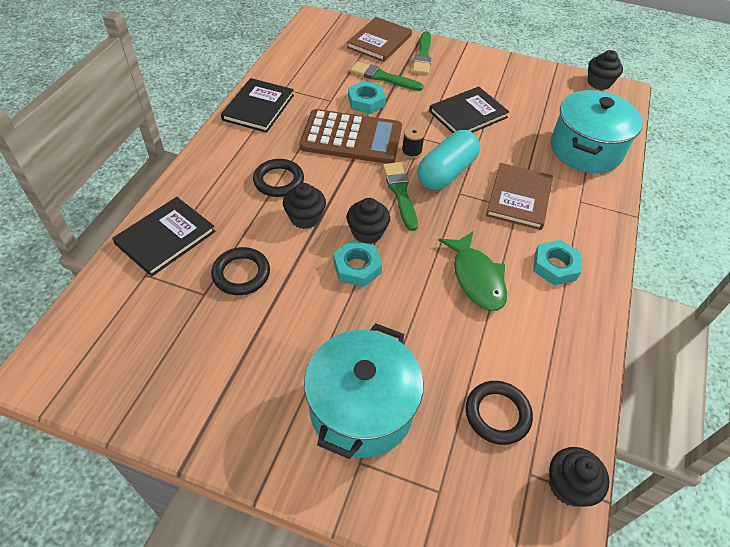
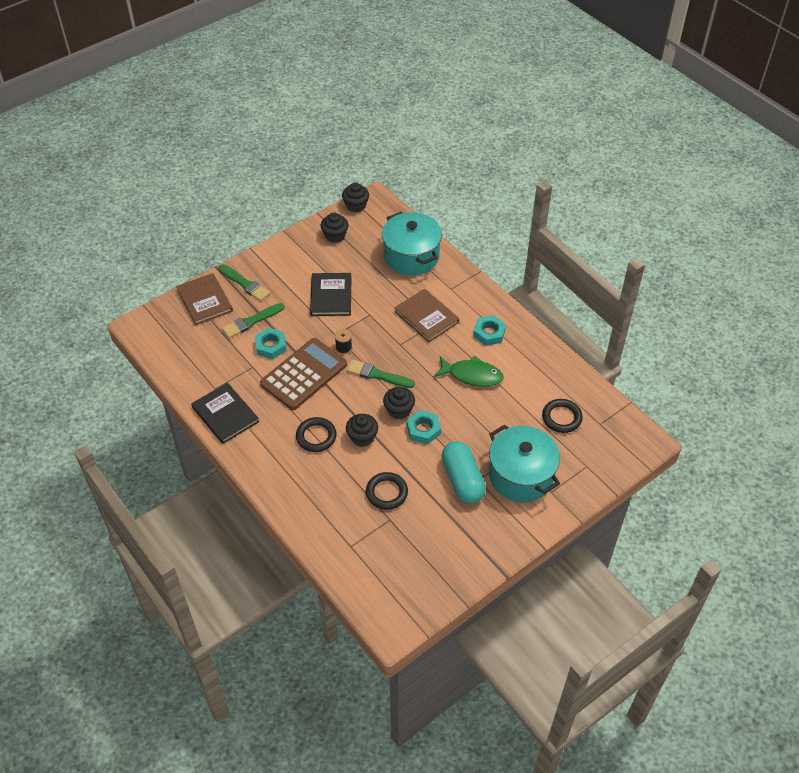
camera: 55 degrees left, 0 degrees up
(165, 238) = (324, 523): black book -> none
(446, 172) = (377, 340): turquoise capsule -> turquoise capsule (462, 480)
(569, 485) = (615, 412): black cupcake -> black cupcake (335, 236)

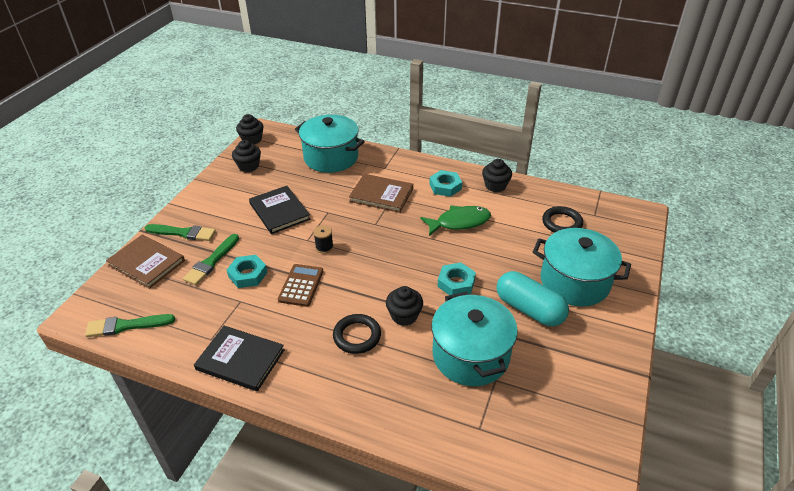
camera: 30 degrees left, 10 degrees down
(304, 374) = (301, 285): brown calculator -> brown calculator, size x0.58
(377, 375) = (374, 256): green brush -> green brush (126, 326)
(386, 492) = (470, 355): black ring -> turquoise pot
(399, 410) = (419, 277): black cupcake -> black cupcake (495, 186)

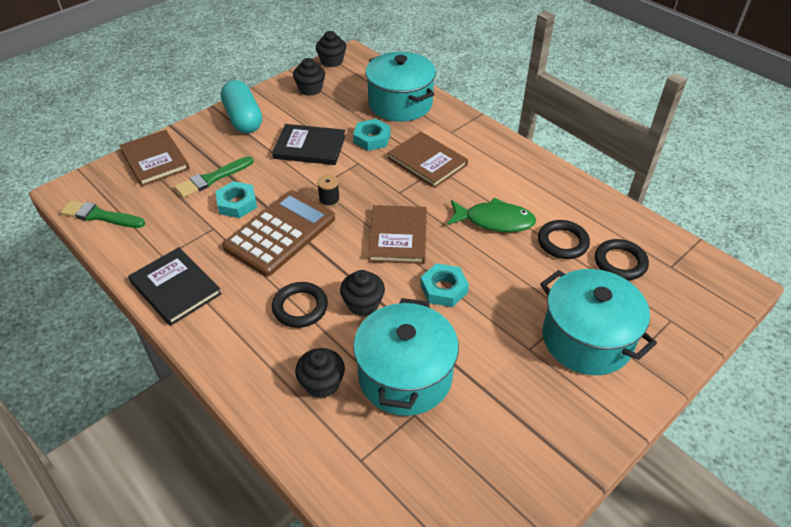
camera: 25 degrees right, 5 degrees up
(183, 233) = (205, 140): green brush -> none
(279, 211) = (310, 147): black book -> black book turned 75 degrees counterclockwise
(301, 285) = (280, 233): brown calculator -> brown calculator, size x1.73
(396, 257) = (398, 236): none -> brown book
(445, 186) = (506, 174): turquoise nut -> turquoise nut (372, 139)
(495, 186) = (567, 191): black cupcake -> black cupcake (322, 383)
(516, 222) = (562, 242): none -> black ring
(529, 309) = (508, 350): turquoise capsule -> turquoise capsule (243, 119)

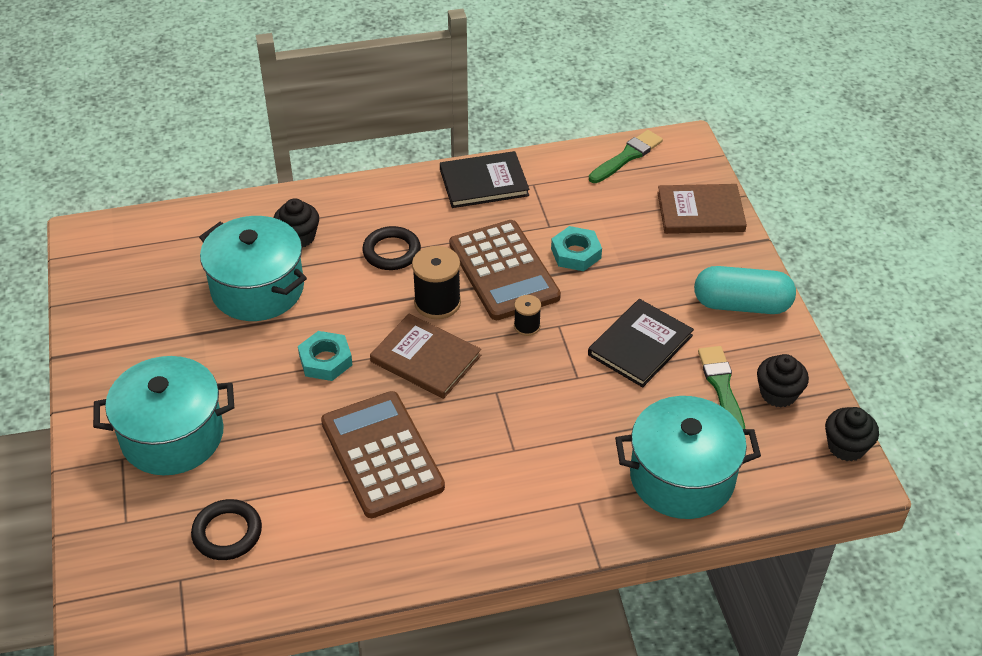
camera: 120 degrees right, 0 degrees up
(212, 178) = (634, 246): green brush -> green brush (721, 387)
(339, 254) = (437, 302): none -> black spool
(363, 304) = (358, 294): black cupcake -> none
(372, 139) = (618, 411): turquoise nut -> none
(427, 161) = (533, 445): brown book -> none
(495, 221) = (381, 455): green fish -> brown calculator
(562, 242) = (299, 498): black ring -> none

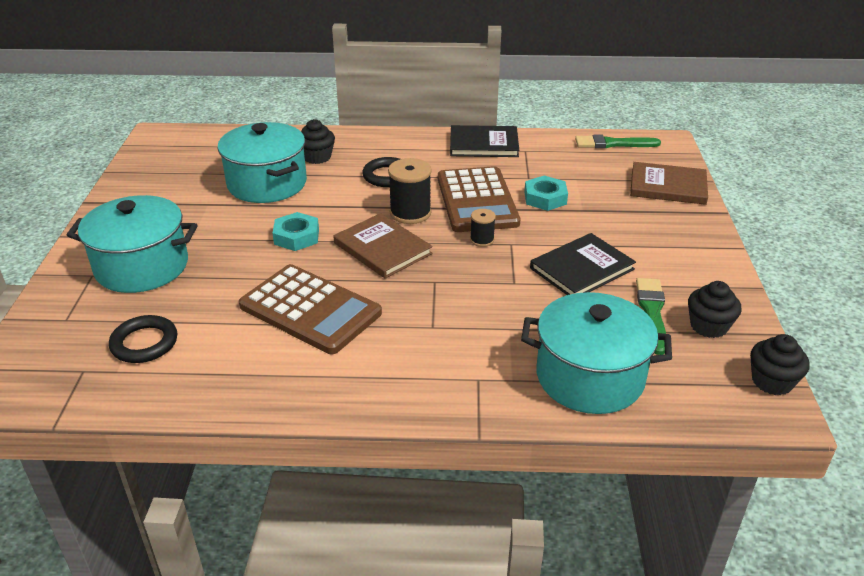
camera: 15 degrees right, 10 degrees down
(381, 455) = (310, 309): brown calculator -> brown calculator turned 135 degrees clockwise
(627, 156) = (613, 144): green brush -> green brush turned 150 degrees counterclockwise
(741, 305) = (689, 254): turquoise capsule -> none

